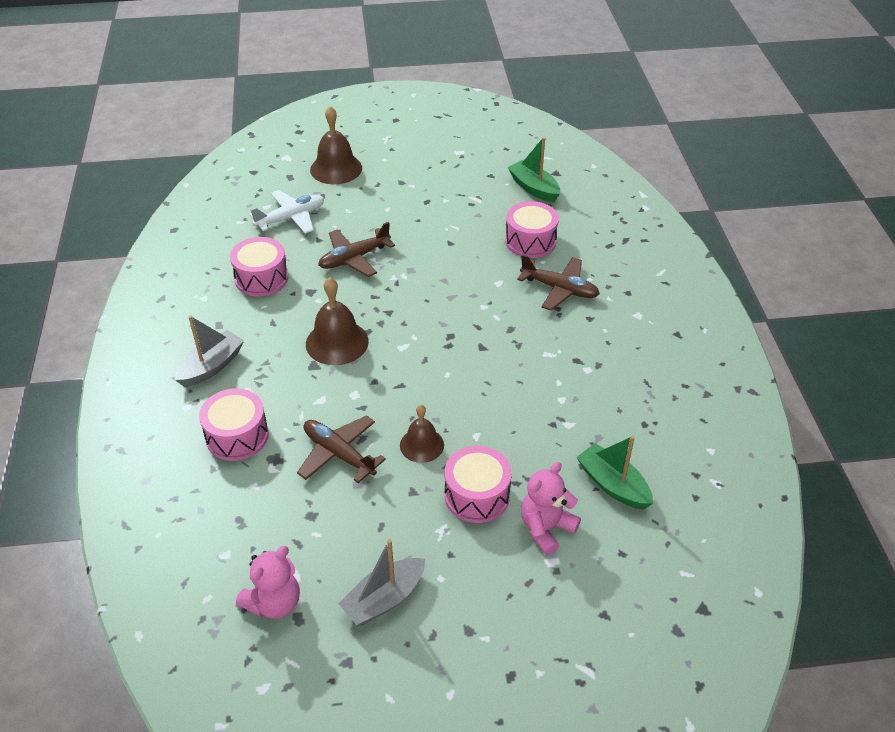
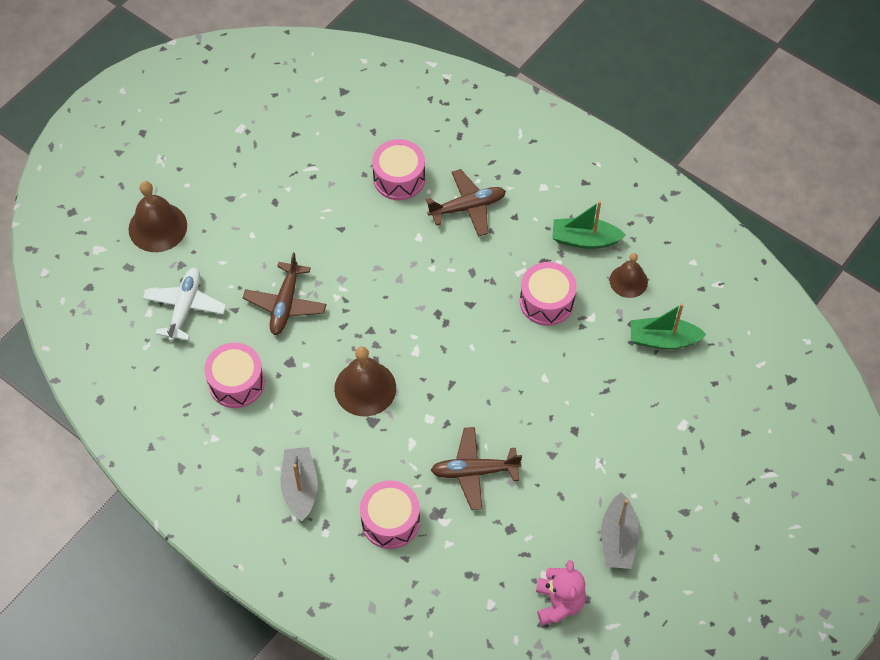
camera: 45 degrees left, 15 degrees up
(422, 445) = (518, 416): brown bell -> brown bell (628, 281)
(477, 495) = (593, 421): pink drum -> pink drum (546, 302)
(534, 188) = (343, 121): green boat -> green boat (584, 239)
(546, 528) = (657, 406): pink teddy bear -> none

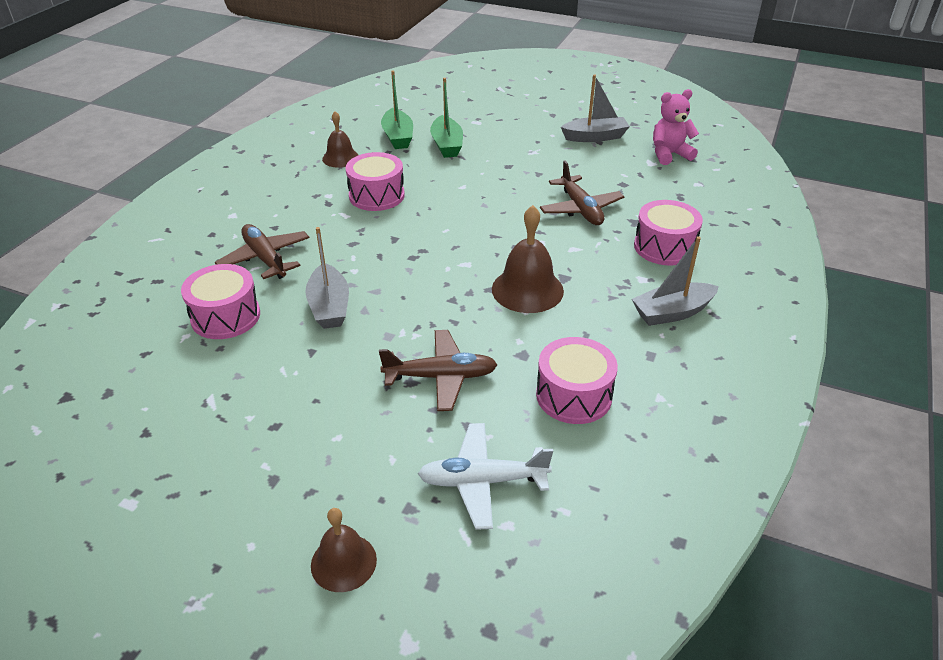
camera: 105 degrees left, 20 degrees down
(157, 227) = (343, 562): brown bell -> brown bell, size x0.64
(389, 245) = (329, 307): none -> grey boat
(584, 239) = (297, 184): green boat -> green boat (447, 145)

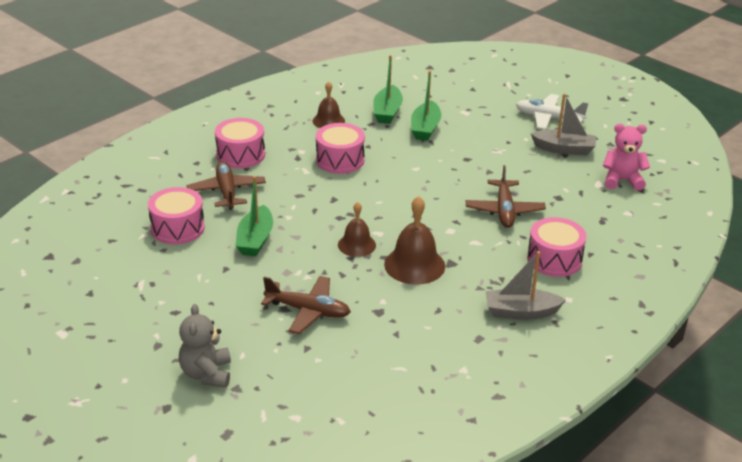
camera: 20 degrees right, 5 degrees down
(329, 307) = (255, 240): grey boat -> green boat
(343, 562) = (177, 406): brown bell -> brown bell (356, 245)
(360, 500) = (206, 374): none -> grey teddy bear
(482, 481) = (295, 386): white plane -> white plane (548, 118)
(574, 395) = (398, 350): pink drum -> pink drum (240, 155)

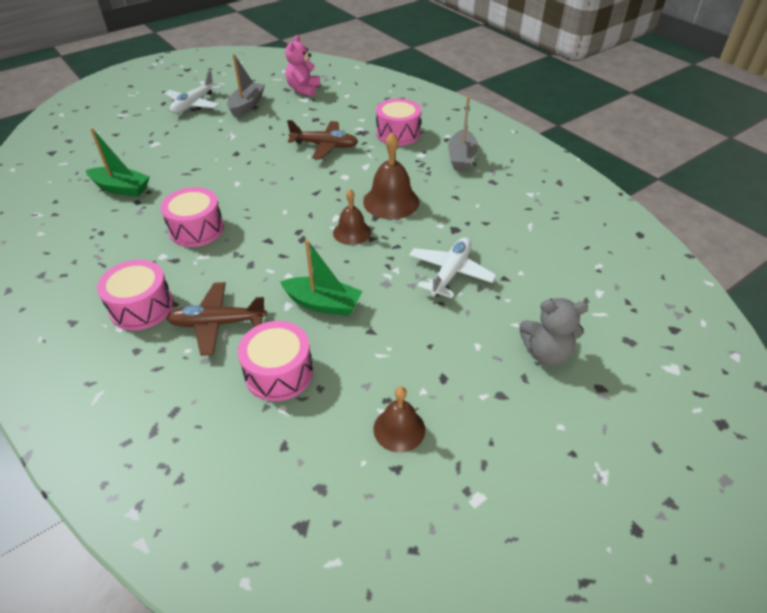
camera: 80 degrees left, 10 degrees up
(308, 311) = (450, 273): brown plane -> white plane
(328, 121) = (111, 230): brown bell -> brown bell (399, 429)
(425, 128) = (169, 169): green boat -> none

